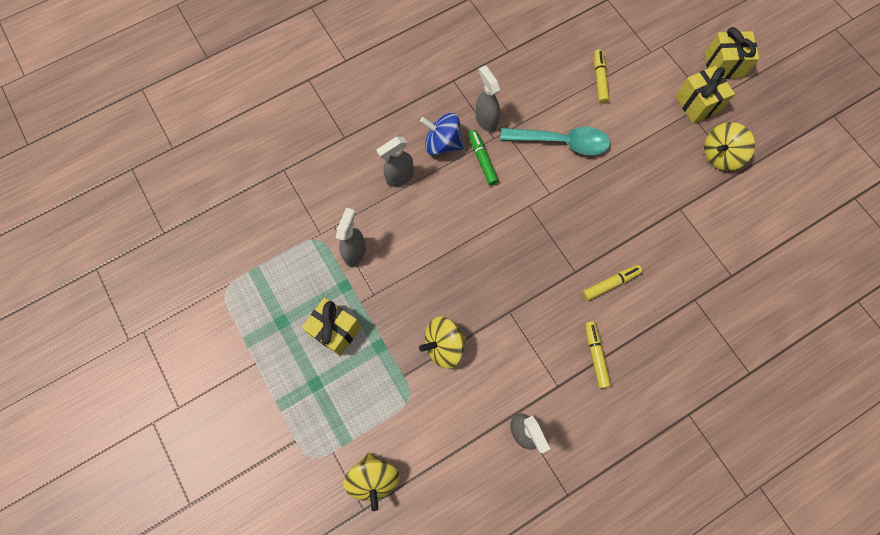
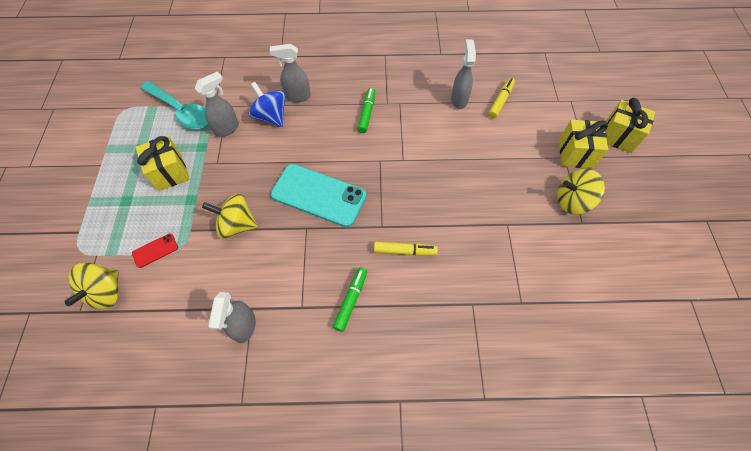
camera: 30 degrees right, 10 degrees down
(387, 414) = (155, 250): none -> red phone
(442, 143) = (345, 89): blue spinning top -> blue spinning top (271, 116)
(486, 120) = (389, 89): grey spray bottle -> grey spray bottle (459, 99)
(498, 273) = (318, 195): none -> turquoise phone
(561, 142) = (438, 129): turquoise spoon -> turquoise spoon (181, 111)
(595, 355) = (351, 300): yellow marker -> green marker

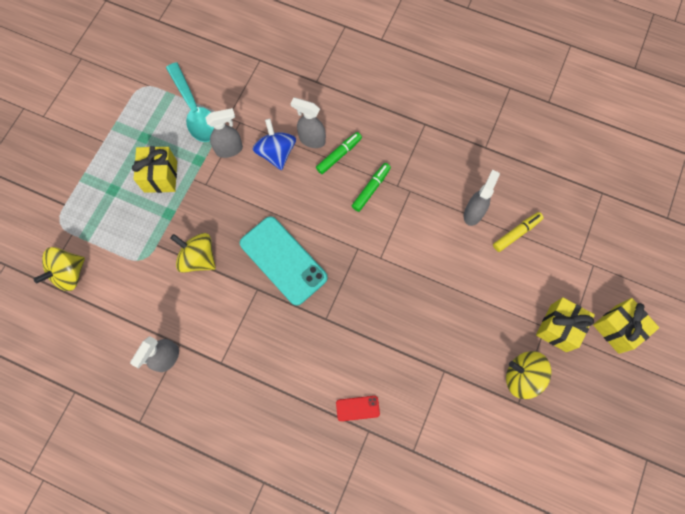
camera: 25 degrees right, 10 degrees up
(155, 250) = (121, 252): red phone -> red phone (357, 408)
(351, 300) = (265, 377): green marker -> green marker (339, 155)
(404, 251) = (334, 353): yellow marker -> none

